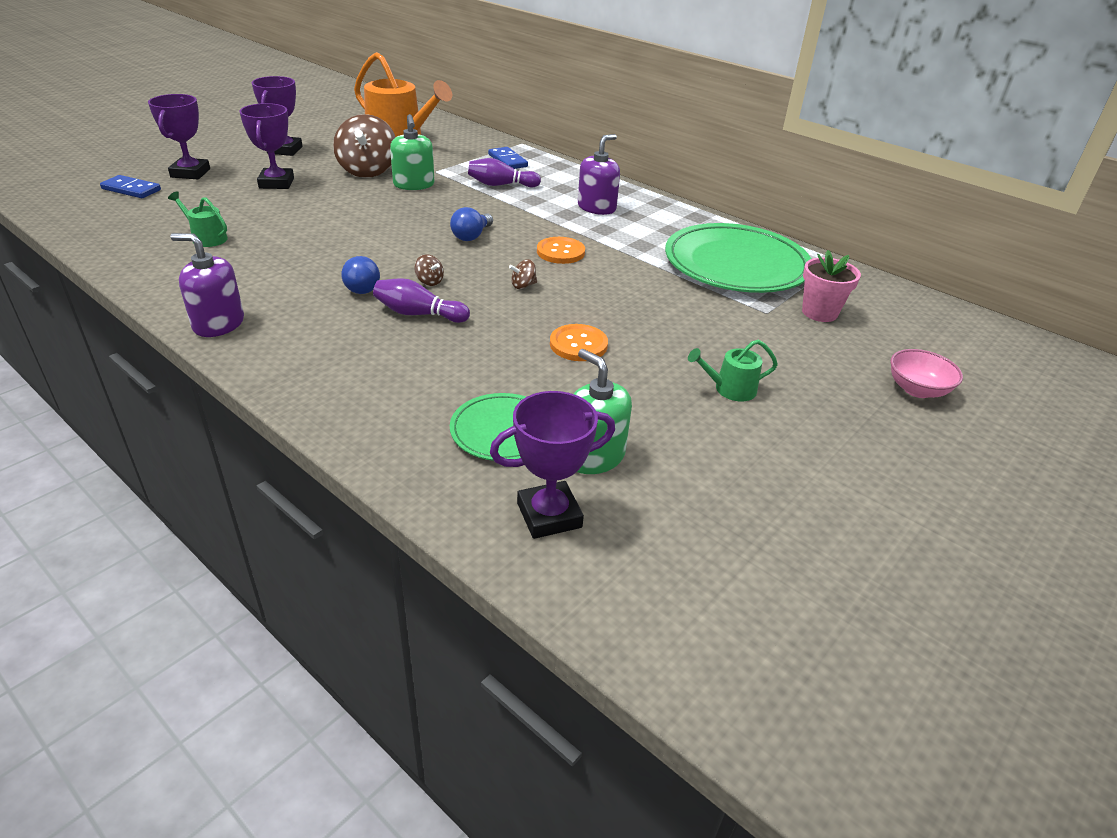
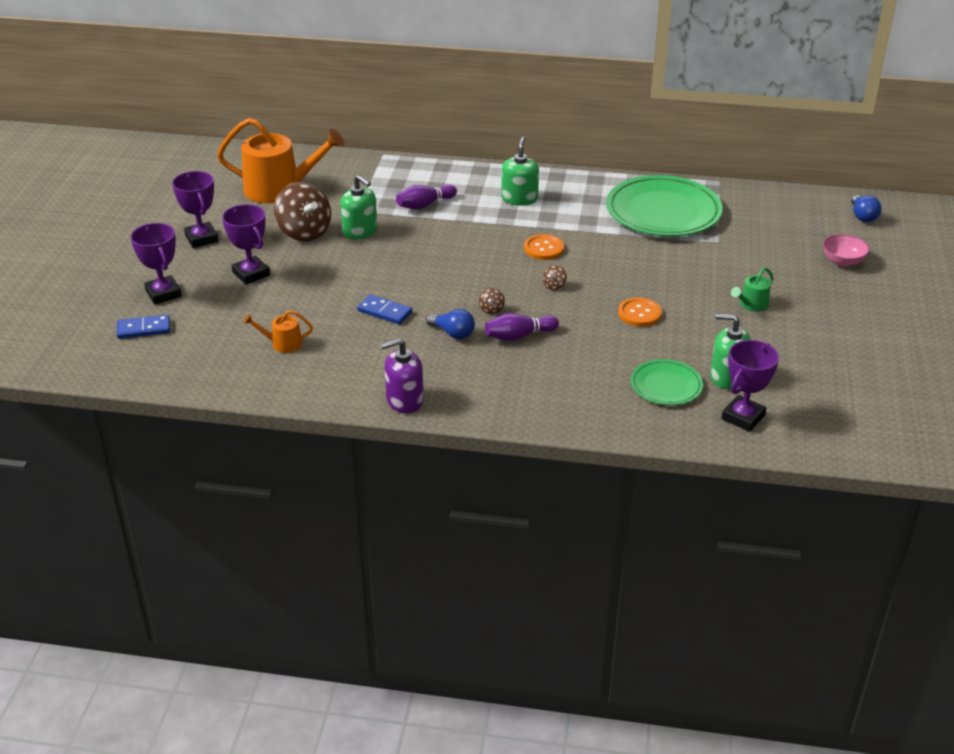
camera: 30 degrees left, 0 degrees up
(206, 238) = (283, 344): green watering can -> orange watering can
(429, 281) = (491, 309): brown spinning top -> brown spinning top turned 90 degrees clockwise
(471, 236) = (468, 260): blue light bulb -> blue light bulb (862, 216)
(508, 161) = (397, 178): blue domino -> blue domino (385, 311)
(596, 207) = (519, 198): purple soap dispenser -> green soap dispenser
(819, 312) = (746, 229): pink flower pot -> none

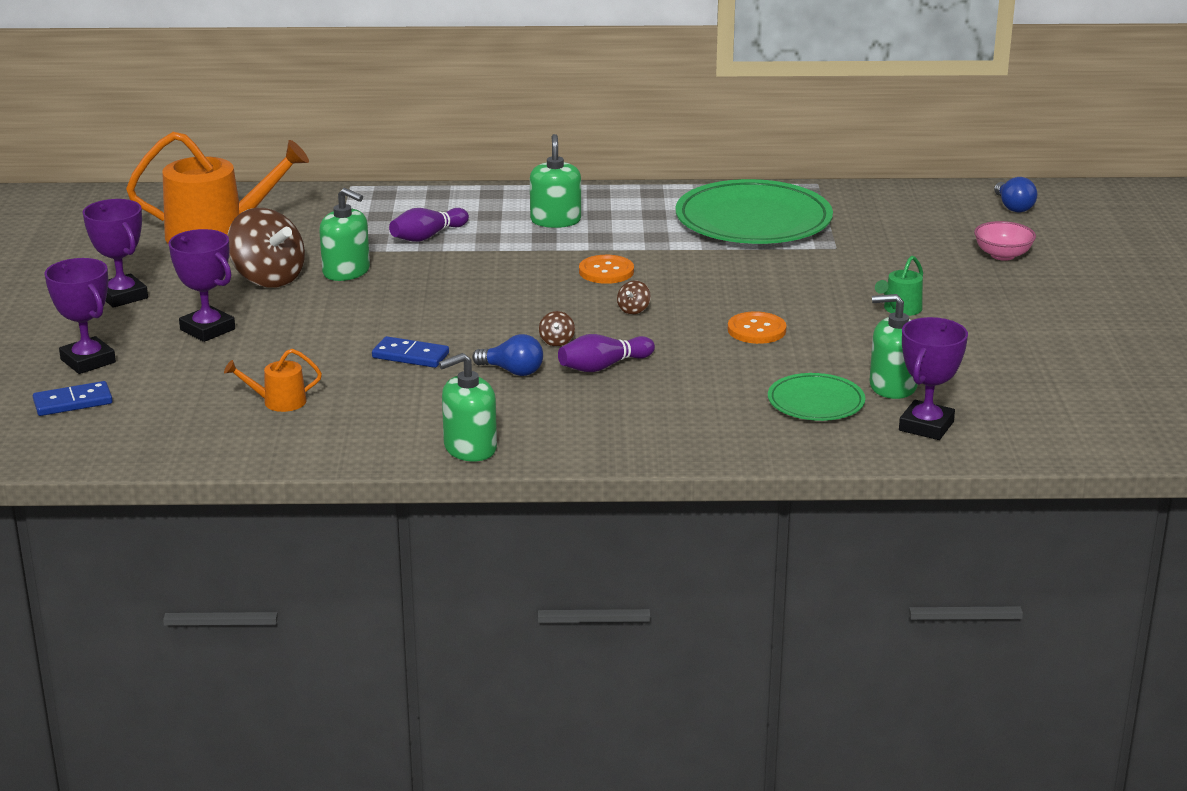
camera: 10 degrees left, 10 degrees down
(404, 400) = (470, 448): purple soap dispenser -> green soap dispenser

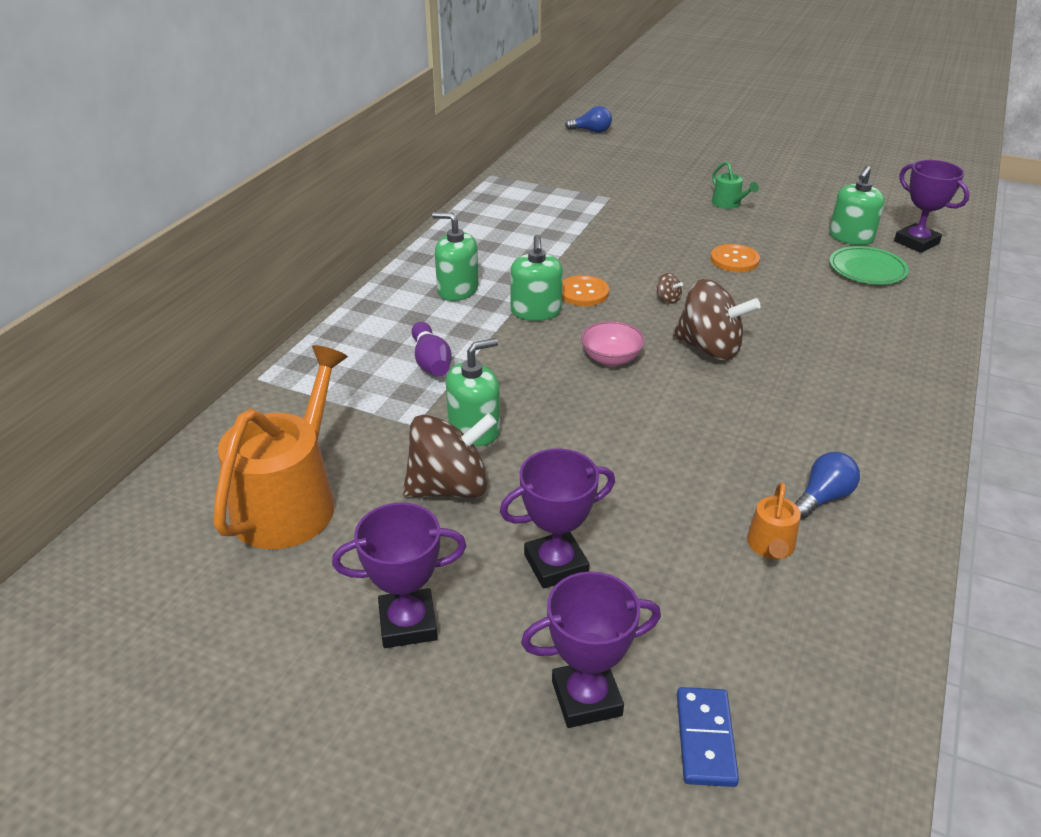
camera: 65 degrees left, 10 degrees up
(410, 356) = (699, 433): blue domino -> none
(470, 448) = (909, 444): green soap dispenser -> green soap dispenser (536, 311)
(512, 371) = (759, 384): blue light bulb -> blue light bulb (823, 497)
(557, 341) = (709, 348): brown spinning top -> brown spinning top, size x2.48
(603, 366) = (769, 338): purple bowling pin -> none
(753, 221) = (536, 212): green plate -> none
(1002, 255) = (664, 153): pink bowl -> pink bowl (611, 359)

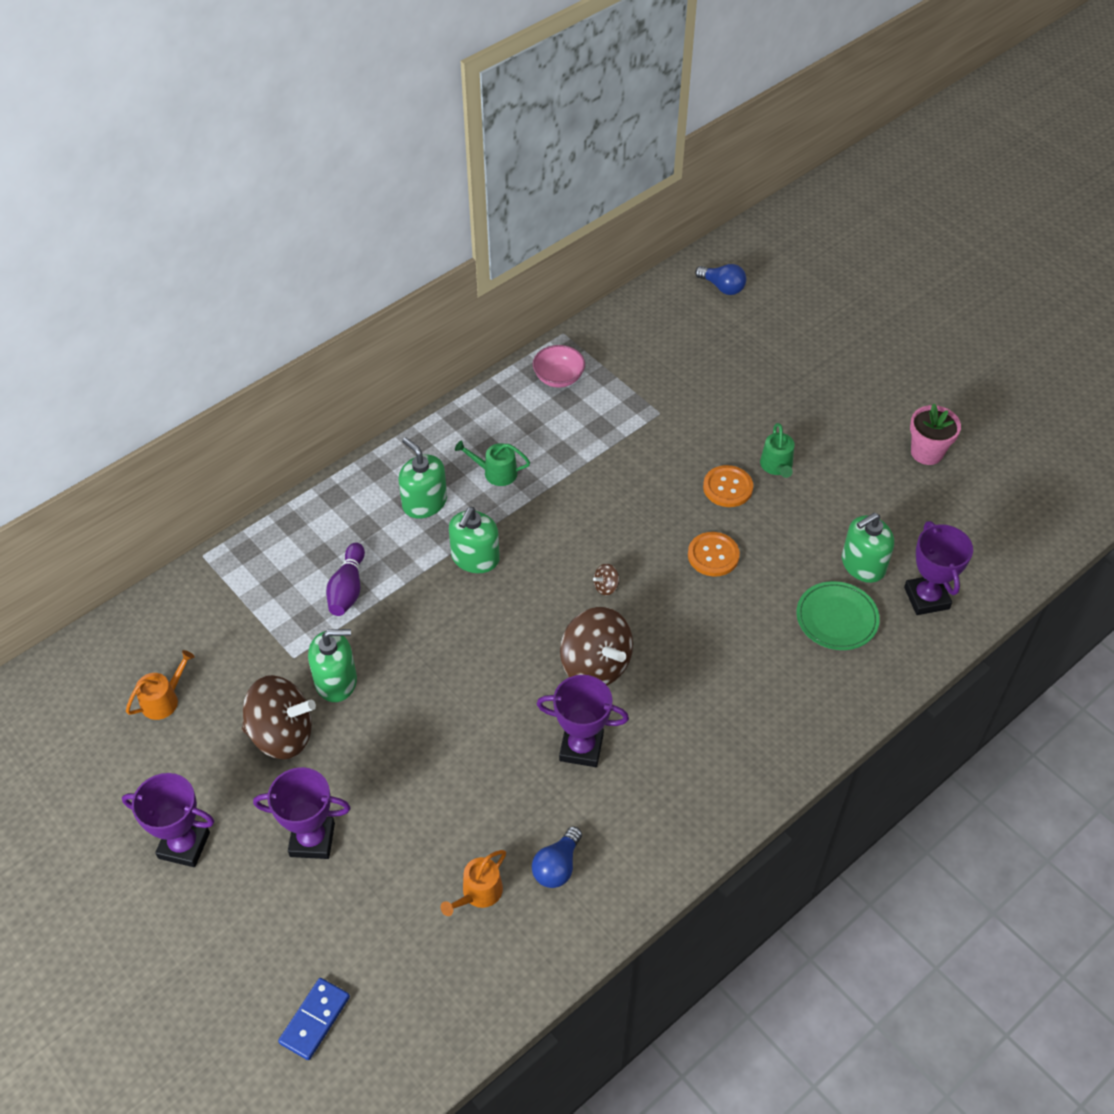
camera: 25 degrees right, 15 degrees up
(290, 501) = (163, 700): orange watering can -> orange watering can, size x0.45
(506, 258) = (496, 472): none -> green watering can
(583, 292) = (534, 548): orange button -> orange button (727, 487)
(586, 698) = (261, 955): purple trophy -> purple trophy (581, 748)
(611, 359) = (499, 644): pink bowl -> pink bowl (558, 378)
(667, 299) = (606, 586): brown spinning top -> brown spinning top turned 75 degrees clockwise
(823, 497) = (557, 866): blue light bulb -> blue light bulb turned 135 degrees clockwise
(825, 174) = (926, 452): none -> pink flower pot

